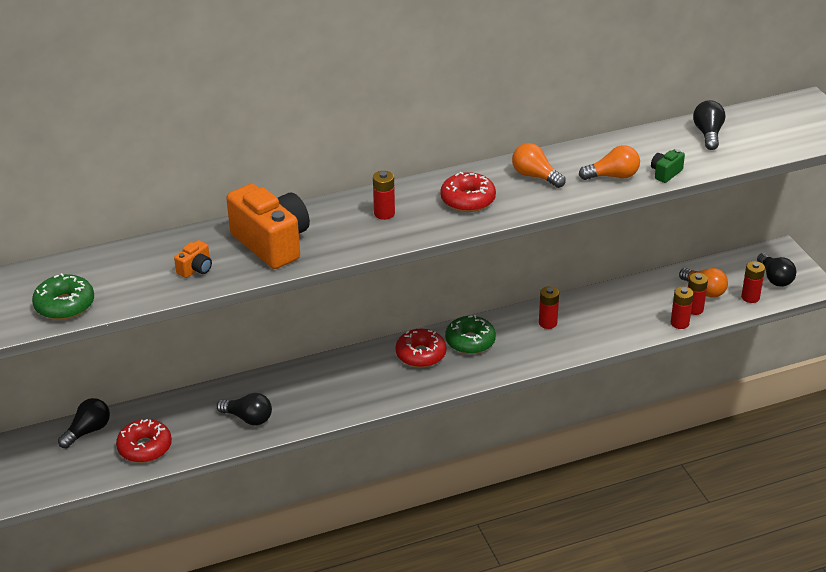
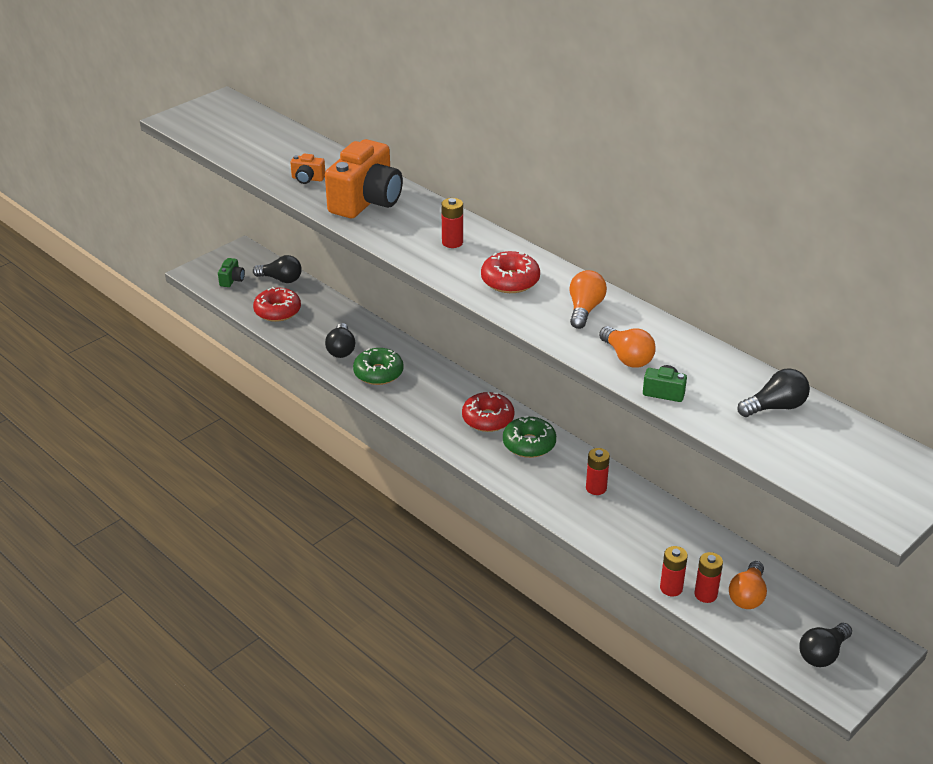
camera: 65 degrees right, 0 degrees up
(55, 469) = (232, 280): none -> green camera
(65, 305) = (228, 141): green donut -> green donut (378, 373)
(750, 297) = (766, 639): red battery -> none

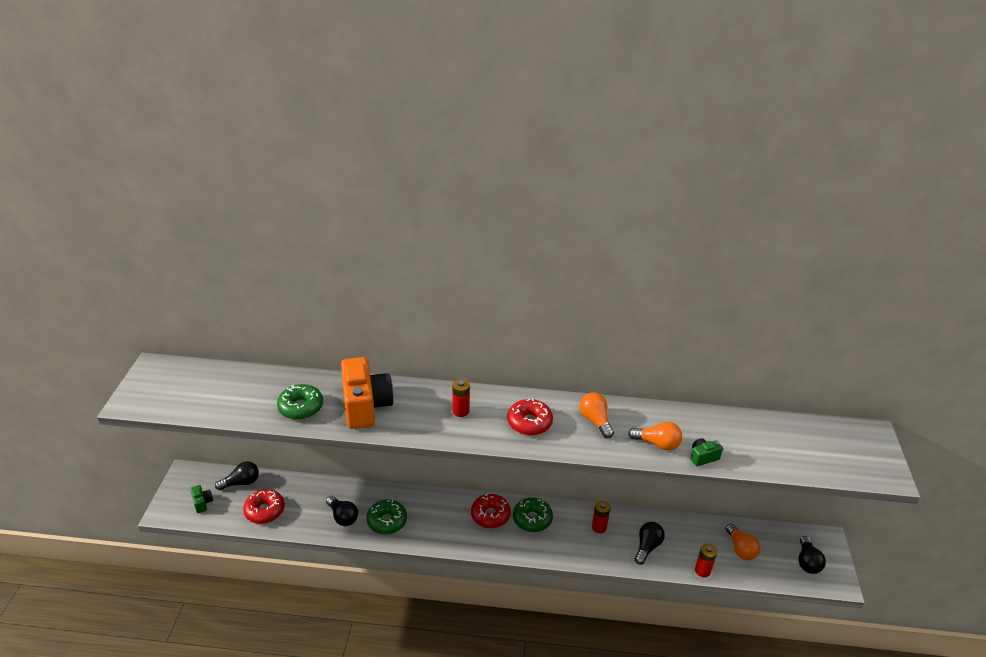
camera: 40 degrees left, 0 degrees up
(307, 179) = (301, 407): orange camera -> green donut
(705, 594) = (722, 563): red battery -> none
(775, 407) = (763, 433): black light bulb -> black light bulb (647, 547)

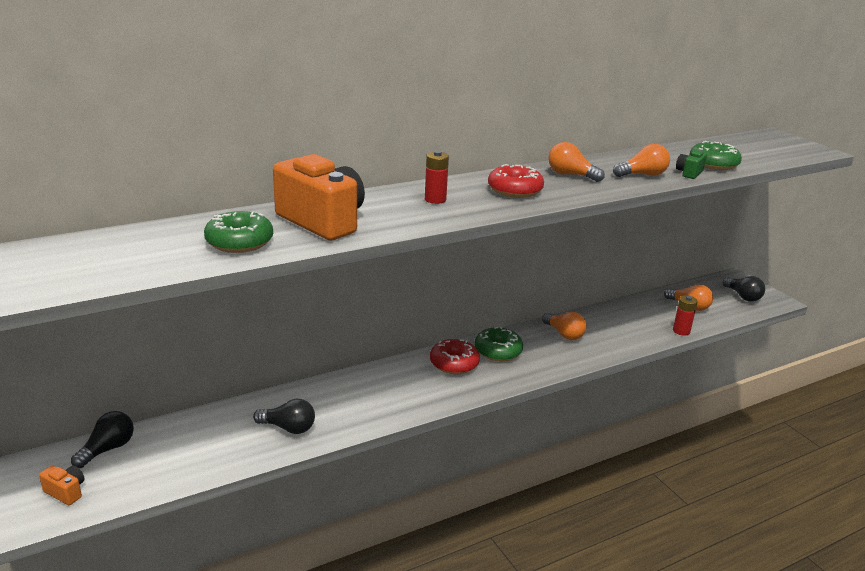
camera: 35 degrees left, 10 degrees down
(202, 503) = (66, 492): green camera -> orange camera
(265, 511) = (174, 463): red donut -> none
(387, 521) = (347, 411): green donut -> green donut (713, 164)
(599, 527) = (564, 334): red battery -> orange light bulb
(647, 547) = (620, 332): black light bulb -> none

